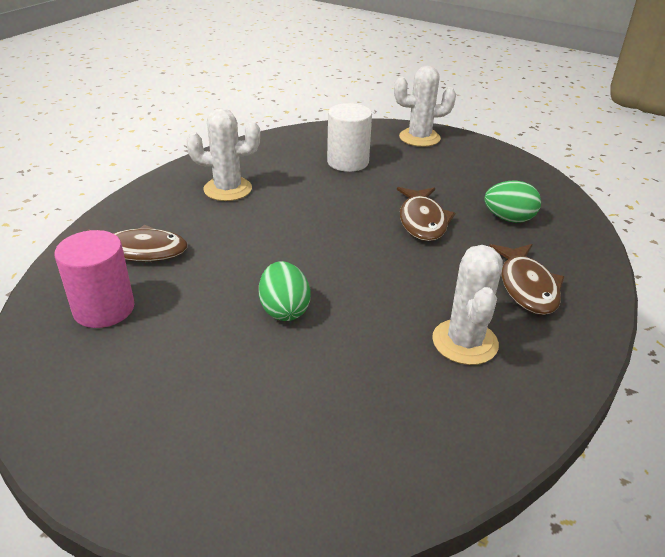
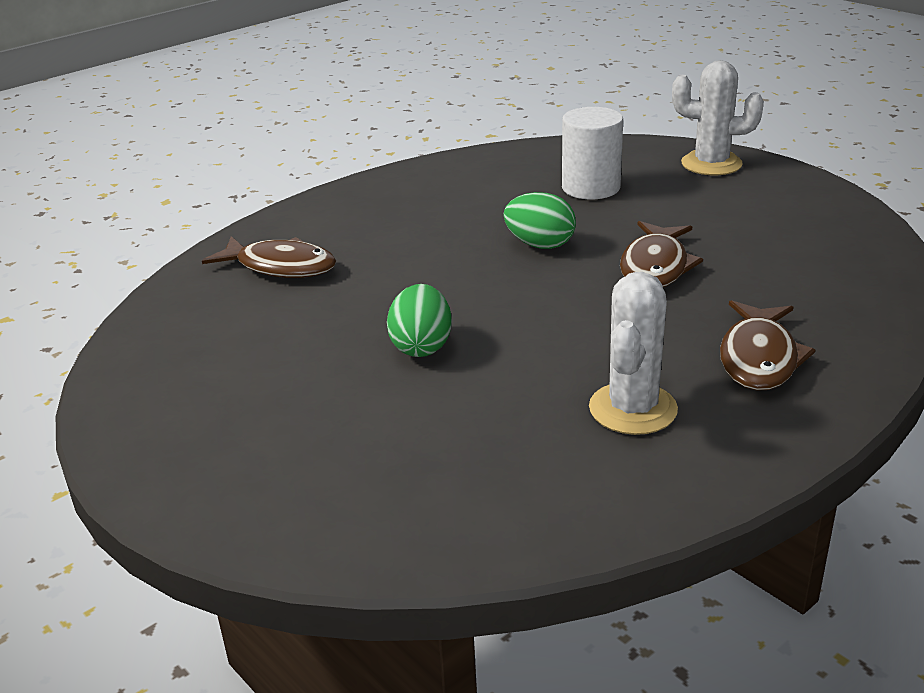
camera: 20 degrees right, 5 degrees down
(104, 309) = (217, 321): pink cylinder -> none
(228, 189) = (416, 208): white cactus -> none
(509, 219) = (784, 275): green egg -> green egg (540, 245)

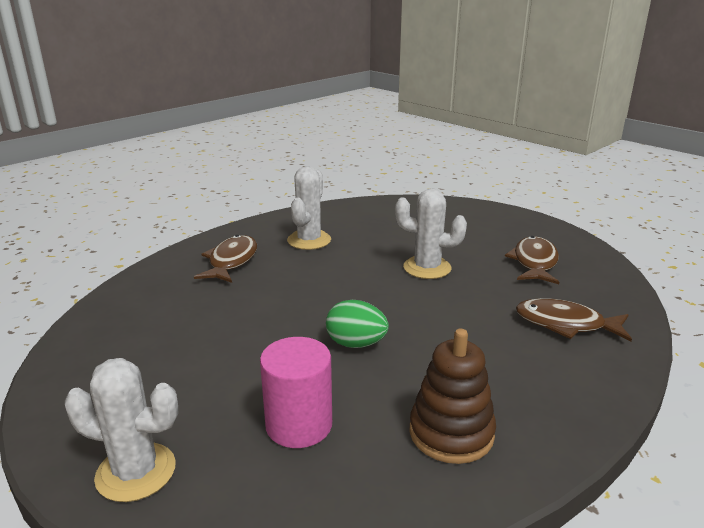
camera: 175 degrees right, 5 degrees down
(421, 346) = (427, 268): green egg -> white cactus
(460, 185) = (451, 433): none -> brown stacking toy
(591, 187) = (299, 425): white cylinder -> pink cylinder
(655, 267) = (266, 321): brown fish -> brown fish (534, 262)

